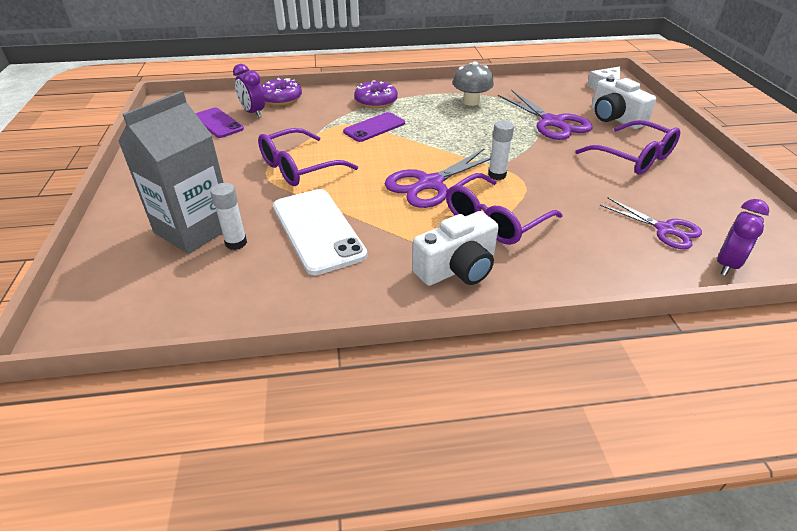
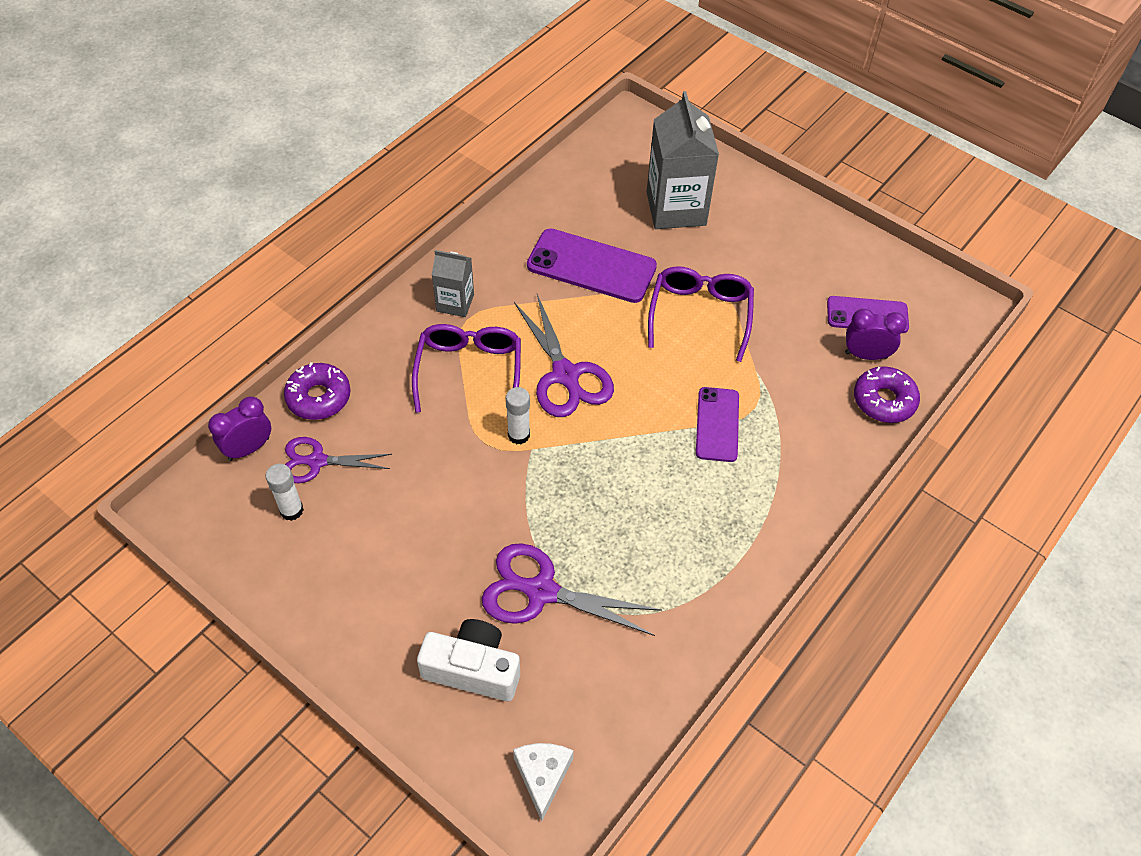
camera: 135 degrees right, 15 degrees up
(236, 243) = (630, 219): white glue stick -> white glue stick (291, 510)
(318, 230) = (591, 266): white phone -> purple phone
(376, 101) = (783, 478): purple donut -> purple donut (319, 397)
(429, 184) = (566, 376): purple scissors -> purple scissors turned 150 degrees clockwise
(457, 268) = (455, 303): white camera -> grey carton
(471, 101) = (679, 569): grey mushroom -> none
(634, 158) = (400, 576): purple glasses -> none
(727, 264) = (249, 448): purple clock -> purple clock turned 60 degrees clockwise

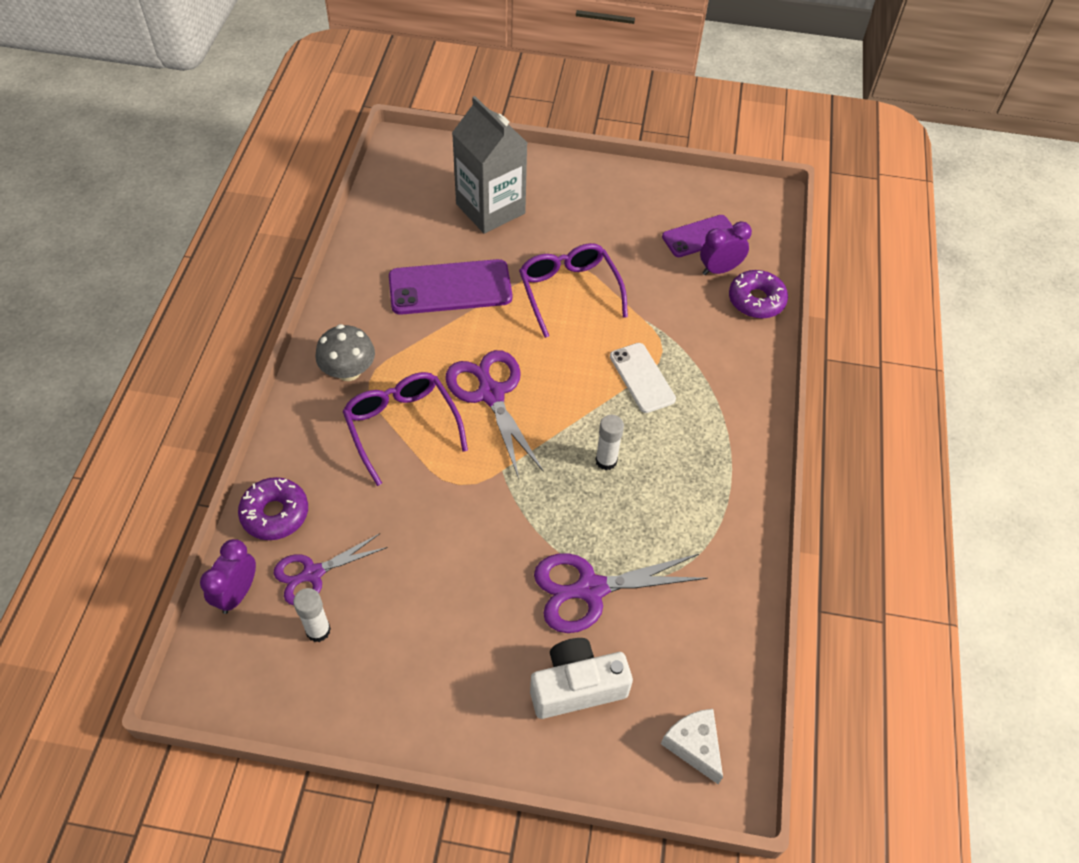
camera: 30 degrees left, 0 degrees up
(455, 303) = (348, 371): grey carton -> grey mushroom
(518, 435) = (483, 463): white glue stick -> white glue stick (606, 461)
(566, 376) = (490, 393): purple scissors -> purple scissors turned 150 degrees counterclockwise
(717, 424) = (642, 378): purple phone -> white phone

